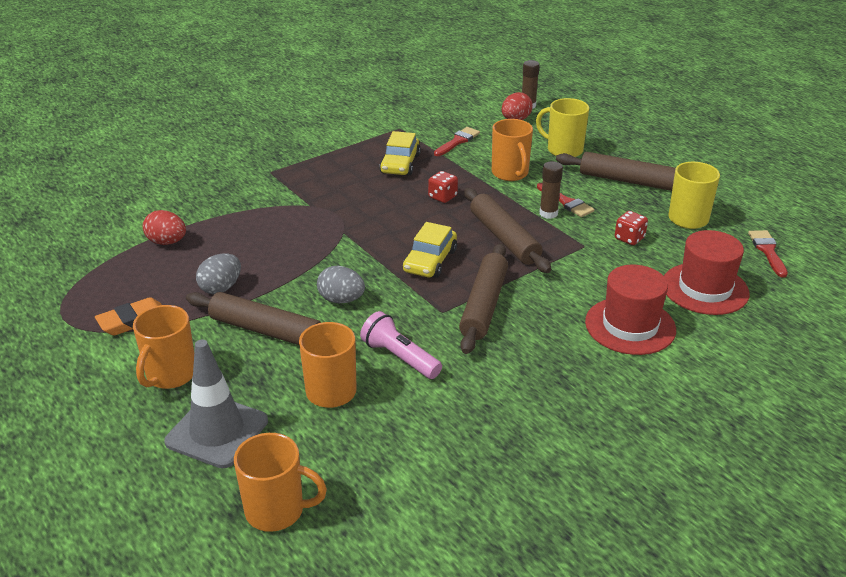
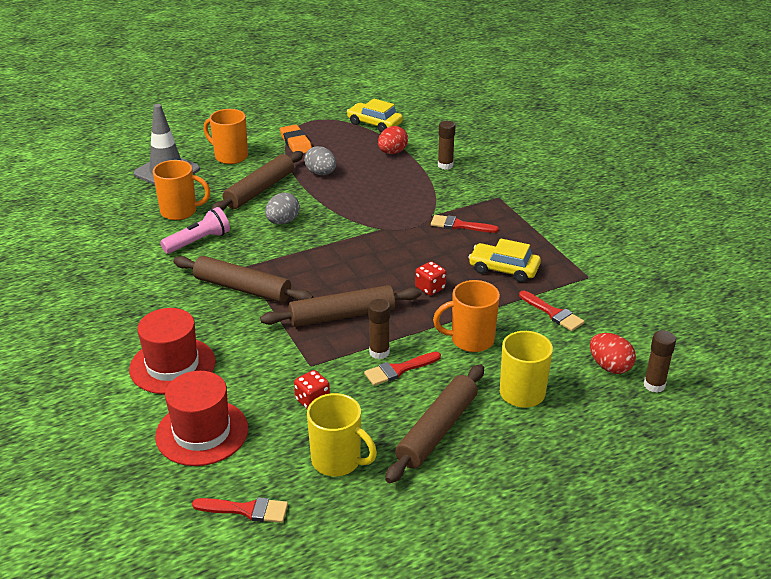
camera: 100 degrees right, 0 degrees up
(201, 205) = (445, 165): none -> brown glue stick
(277, 511) = (88, 189): orange mug -> none
(328, 189) = (459, 225): none -> red brush
(430, 261) = (320, 268): yellow car -> yellow car (374, 124)

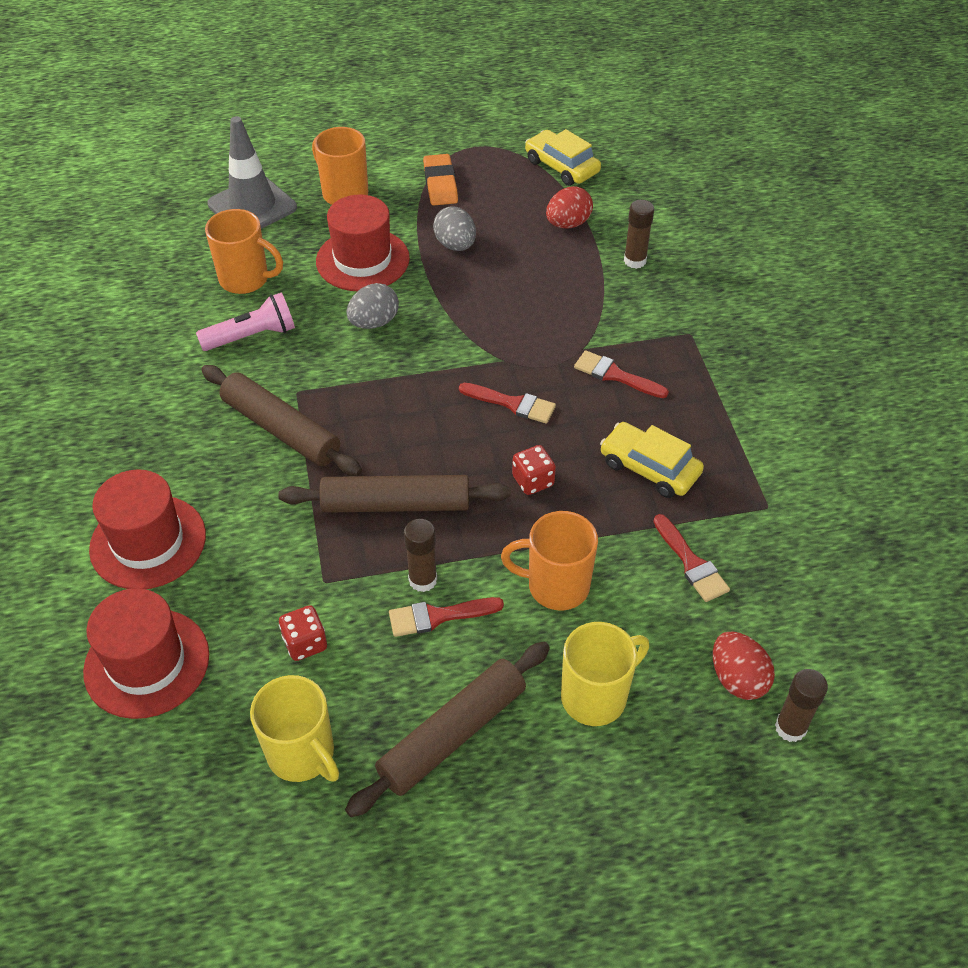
camera: 15 degrees right, 15 degrees up
(246, 510) = (158, 806): red brush -> red brush (512, 404)
(259, 190) = (362, 260): brown rolling pin -> red hat

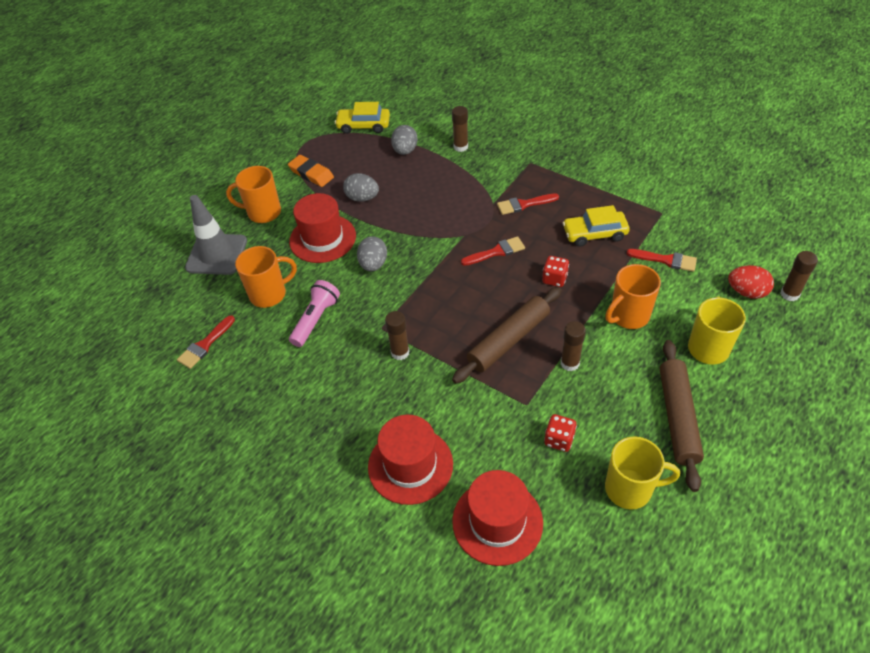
camera: 40 degrees left, 0 degrees up
(281, 429) = (400, 352): brown rolling pin -> brown glue stick
(438, 616) = (599, 373): red brush -> red brush (205, 345)
(568, 224) = (405, 151): red egg -> grey egg

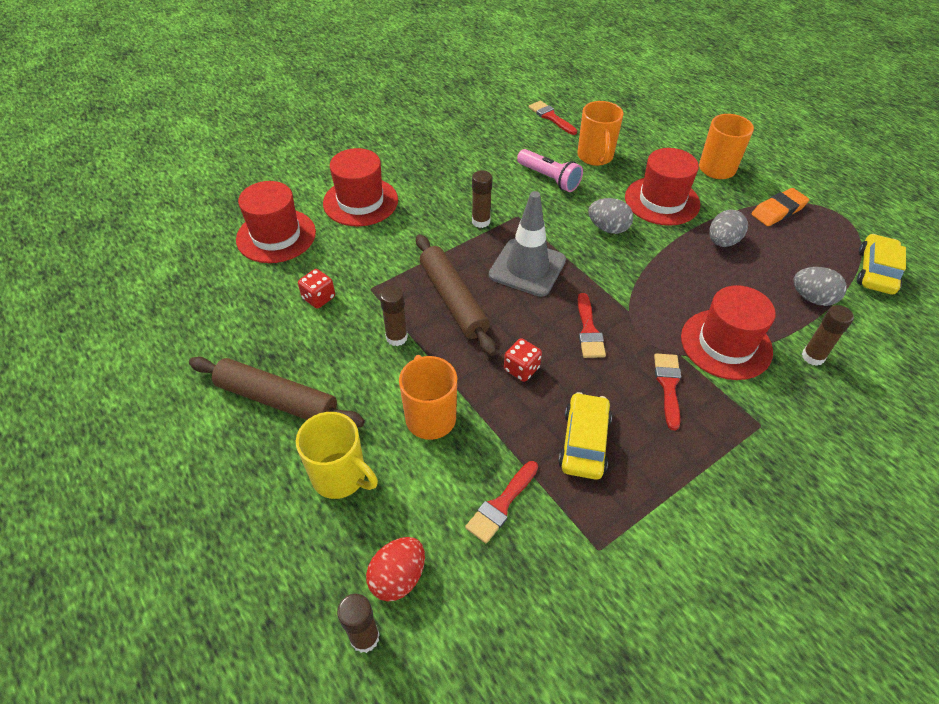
camera: 105 degrees right, 0 degrees up
(217, 254) = (662, 134): grey traffic cone -> grey traffic cone (527, 268)
(471, 184) = (726, 344): none -> red hat
(630, 489) = (237, 328): yellow mug -> none

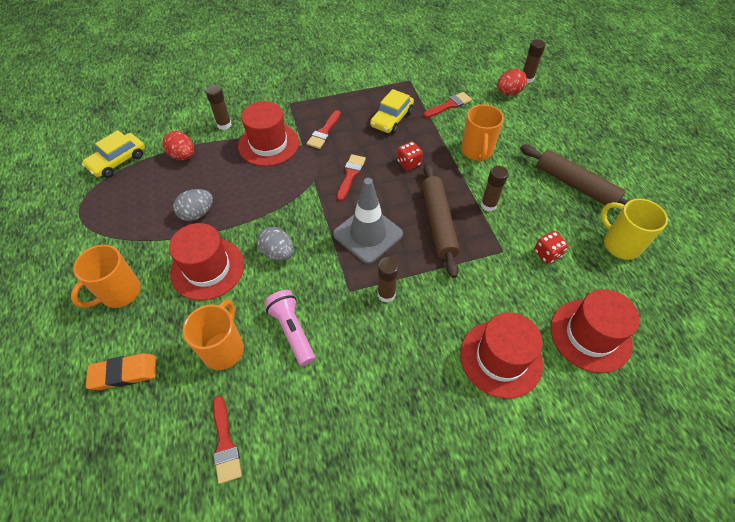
camera: 160 degrees left, 5 degrees up
(340, 477) = (534, 136): yellow mug -> yellow mug (620, 244)
(778, 211) = (122, 229): orange eraser -> orange eraser (124, 373)
(812, 298) = (183, 156): grey egg -> red egg

